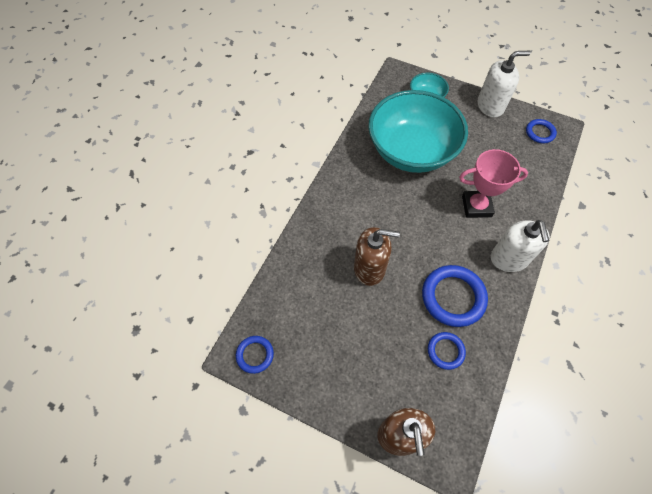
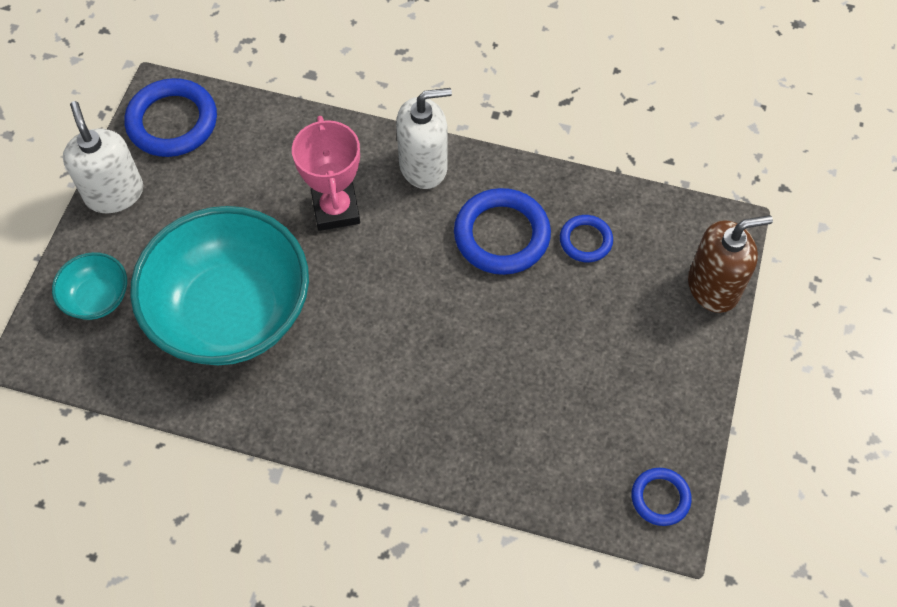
camera: 100 degrees left, 0 degrees up
(369, 268) = (478, 353): brown soap dispenser -> none
(540, 133) = (172, 122): blue ring -> blue ring, size x1.81

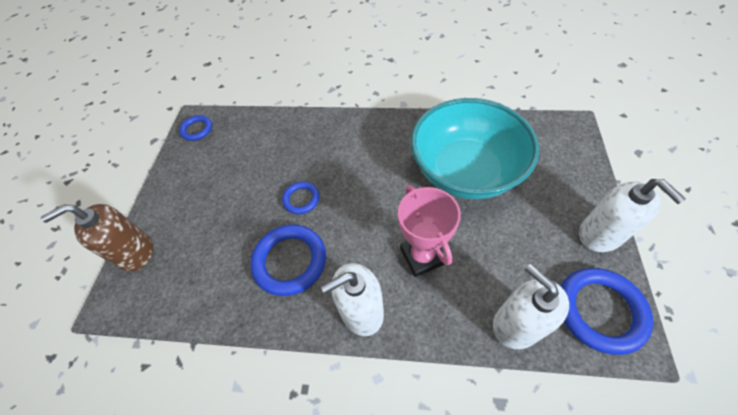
camera: 175 degrees right, 5 degrees down
(97, 298) = (557, 162): turquoise bowl -> none
(263, 125) = (516, 324): none -> white soap dispenser
(585, 240) = (225, 270): blue ring -> blue ring (301, 199)

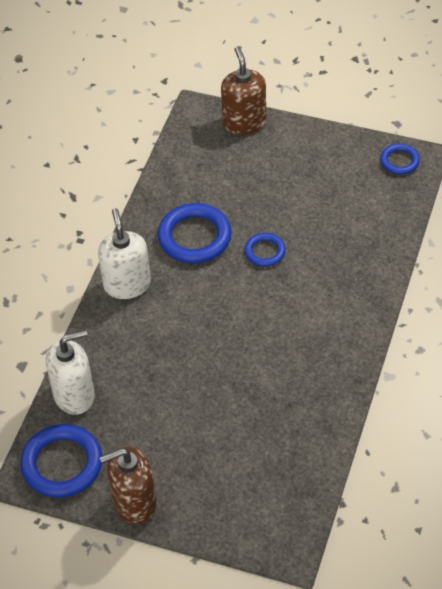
camera: 100 degrees right, 5 degrees down
(422, 256) = (164, 341): pink trophy -> none
(465, 171) = (255, 408): turquoise bowl -> none
(600, 234) = (134, 503): white soap dispenser -> brown soap dispenser

